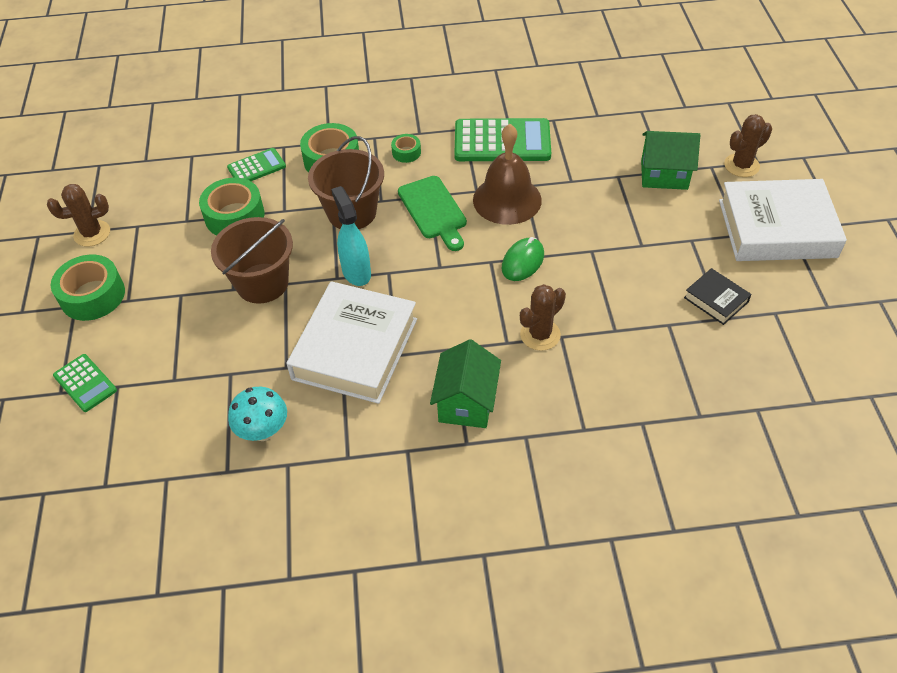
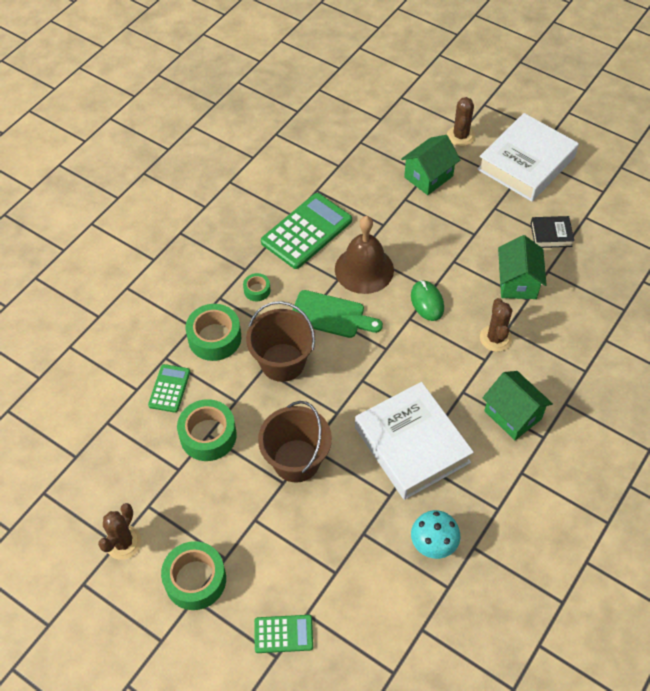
camera: 50 degrees left, 5 degrees up
(356, 272) = (343, 398): turquoise spray bottle -> none
(625, 310) = (517, 282): none -> green house

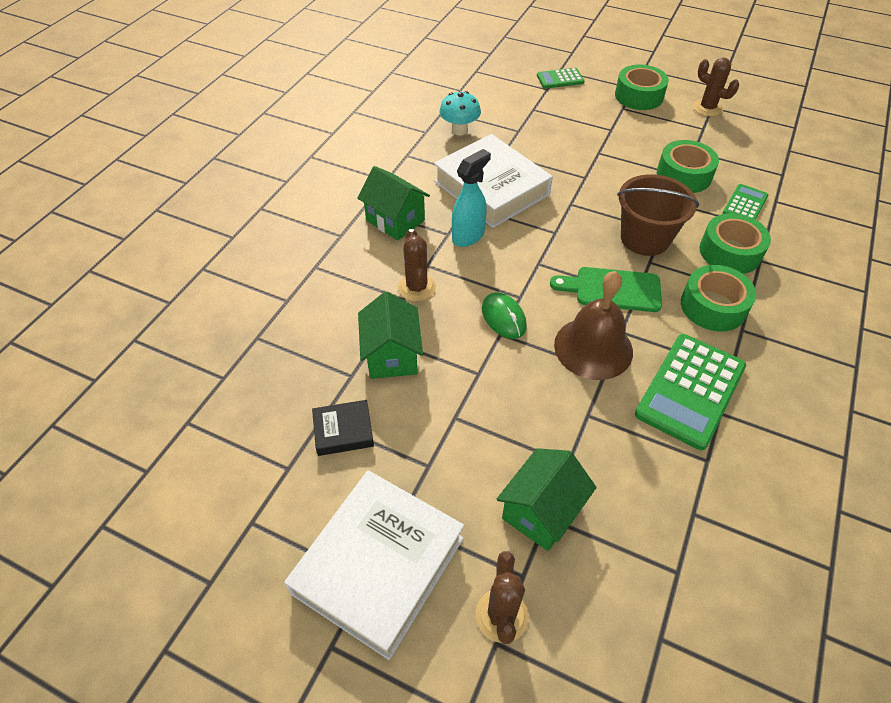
camera: 170 degrees right, 5 degrees down
(123, 542) = (707, 108): brown cactus -> brown cactus turned 60 degrees counterclockwise
(169, 388) = (745, 205): green calculator -> green calculator turned 150 degrees counterclockwise
(257, 290) = (713, 306): green tape -> green tape, size x1.94
(296, 460) = (594, 167): brown bucket -> none
(444, 386) = (468, 236): none -> turquoise spray bottle

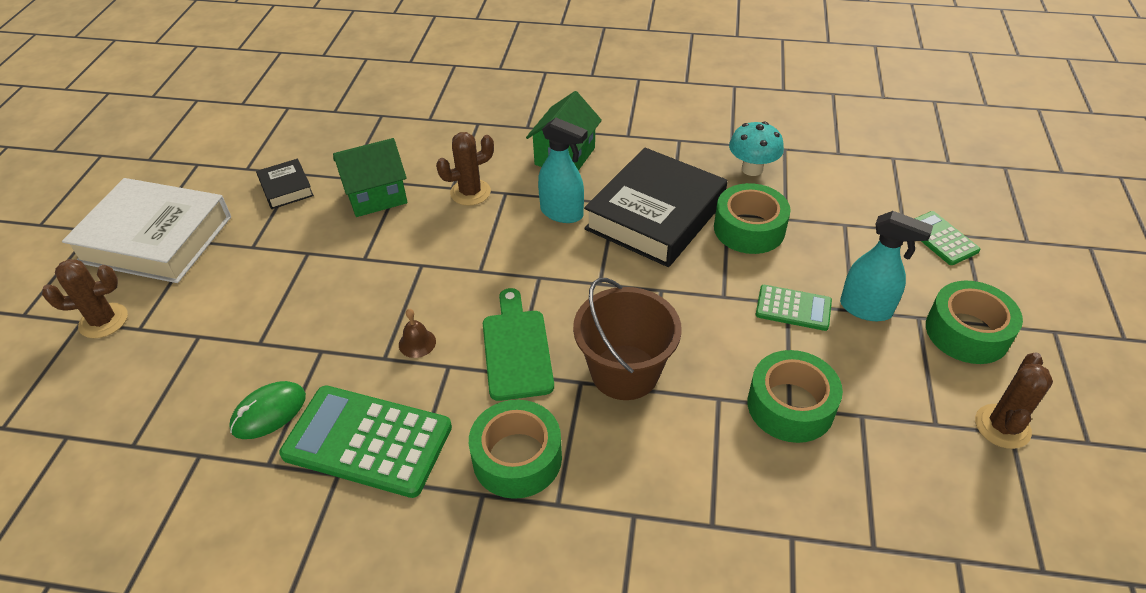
camera: 75 degrees right, 5 degrees down
(491, 188) = (655, 215): white book -> black book
(503, 317) = (445, 263): green mouse -> green mouse (269, 412)
(541, 511) = (203, 331): green house -> none
(593, 348) = (417, 343): brown bell -> brown bell, size x0.40
(612, 124) = (866, 309): none -> turquoise spray bottle
(730, 252) = (635, 474): green tape -> green tape (749, 229)
(745, 205) = (758, 491): green calculator -> green calculator (793, 308)

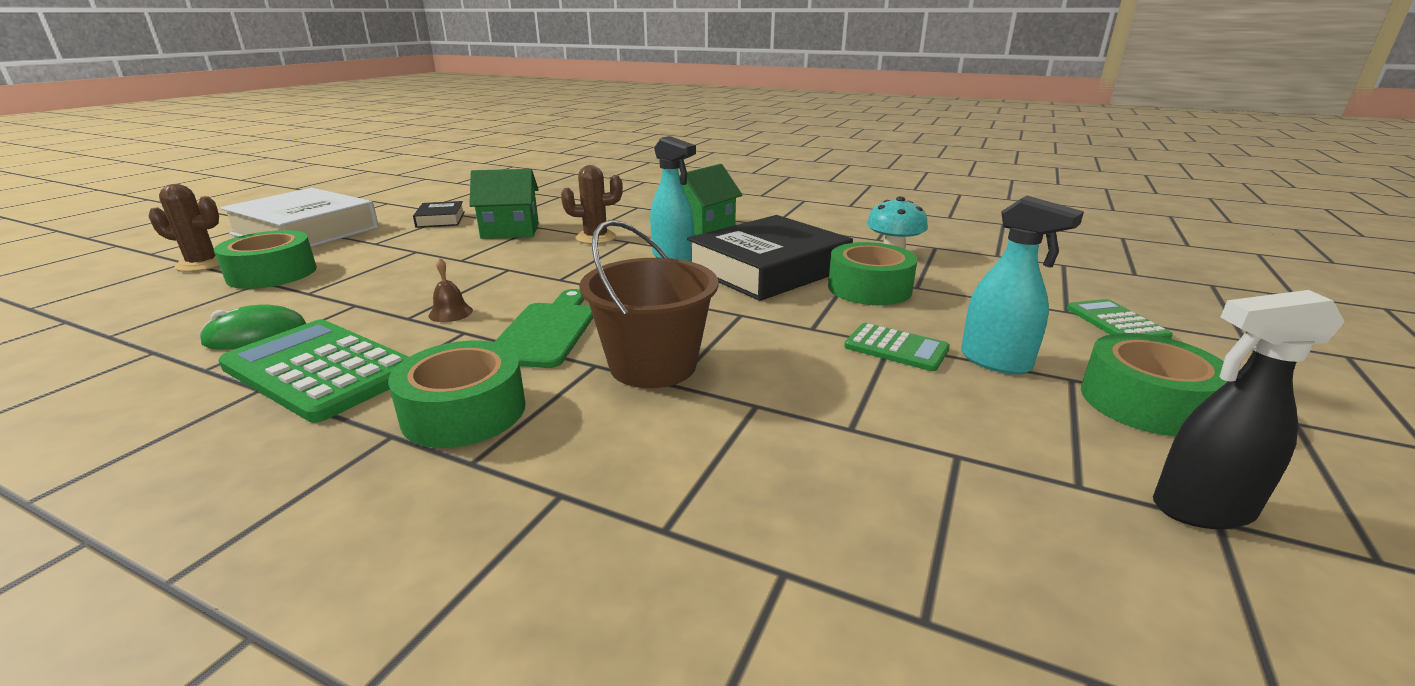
camera: 15 degrees right, 20 degrees down
(790, 406) = (852, 428): green tape -> green tape (272, 273)
(1002, 426) = (1201, 509): brown cactus -> black spray bottle

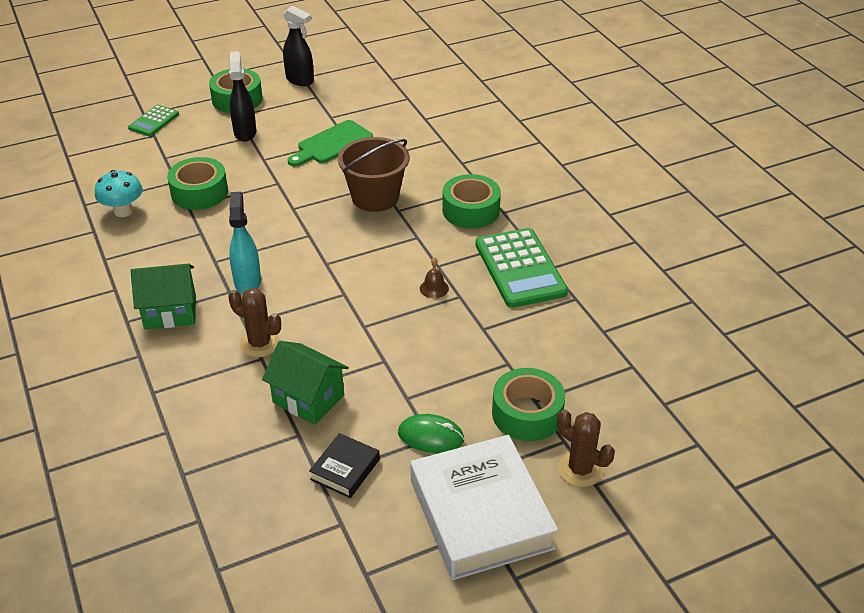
camera: 140 degrees left, 15 degrees up
(256, 335) = (547, 321): green mouse -> green mouse (431, 436)
(546, 331) = (398, 244): green cutting board -> green cutting board (332, 144)
(768, 269) = (215, 237): black book -> none
(896, 348) = (266, 156): green calculator -> none
(996, 362) = (245, 132): turquoise spray bottle -> black spray bottle

